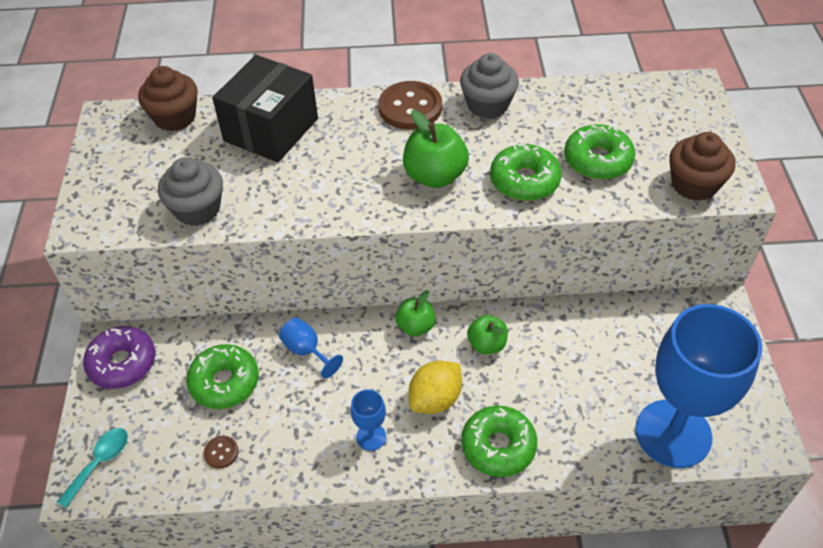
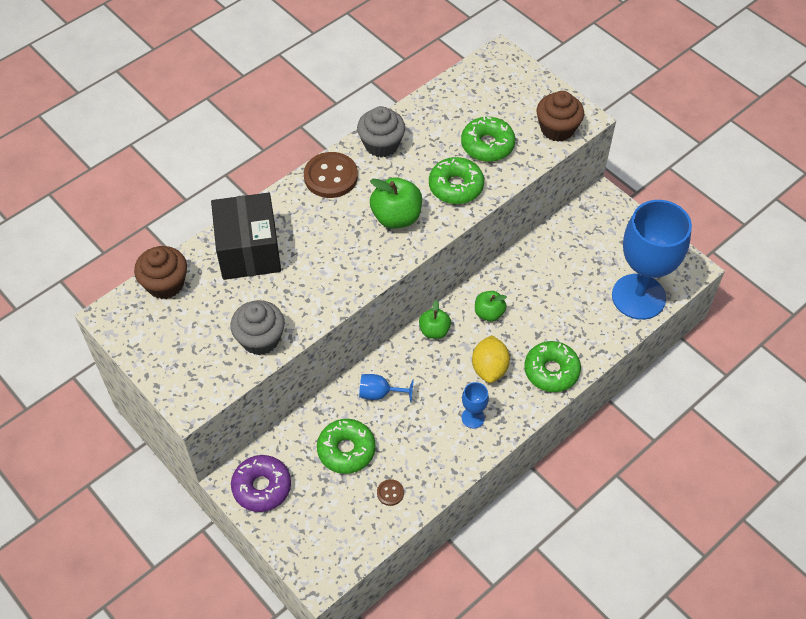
camera: 40 degrees left, 5 degrees up
(100, 462) = (317, 556): turquoise spoon -> none

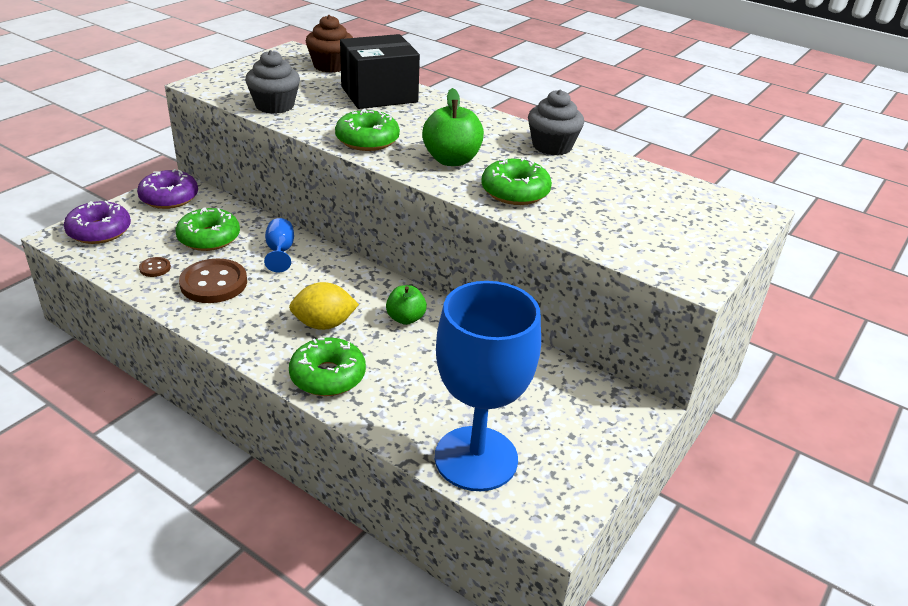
camera: 75 degrees right, 20 degrees down
(317, 546) = (99, 231): none -> purple donut
(331, 176) = (491, 124): brown button -> brown button (214, 283)
(434, 331) = (370, 280): green apple -> none
(473, 418) = (252, 316): blue goblet -> none
(487, 145) = (594, 209): green donut -> green donut (367, 140)
(557, 129) = (659, 259): brown cupcake -> none

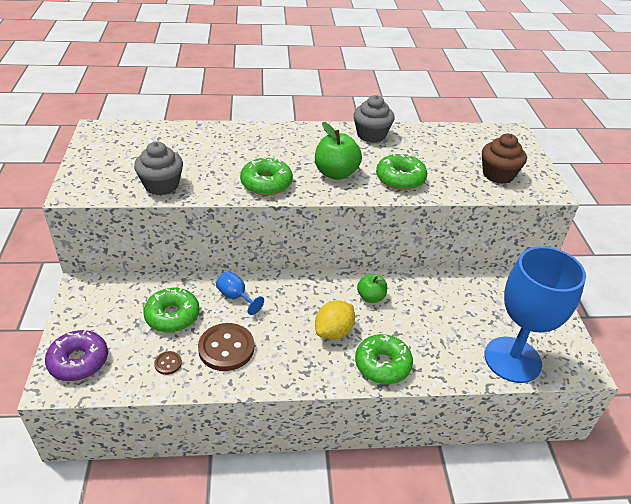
camera: 40 degrees left, 5 degrees up
(169, 198) = (93, 301): purple donut -> none
(330, 66) = (146, 131): brown cupcake -> brown cupcake (498, 174)
(379, 94) = (217, 141): black box -> none

